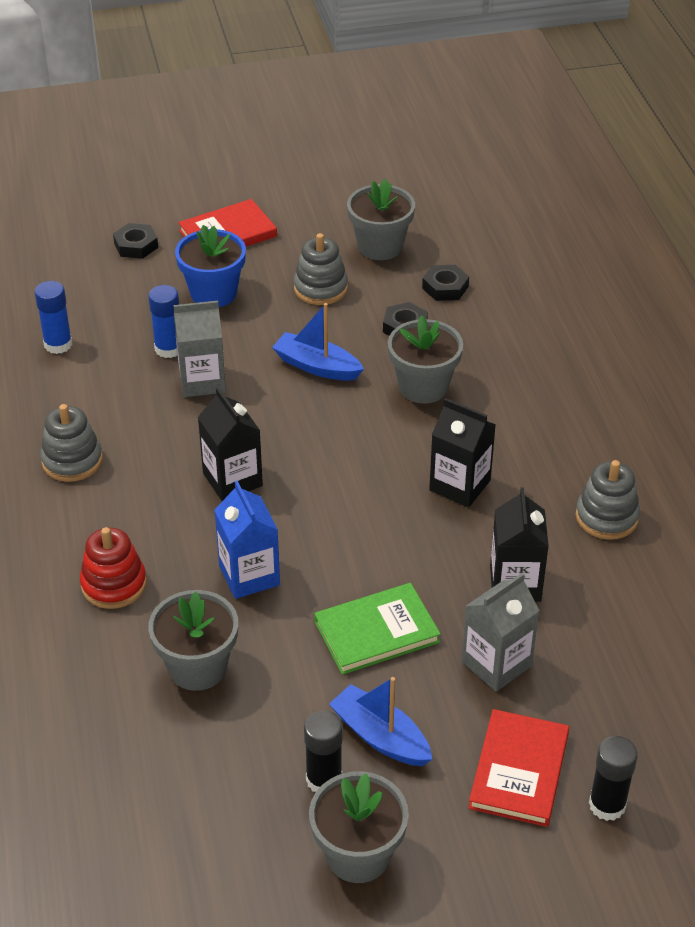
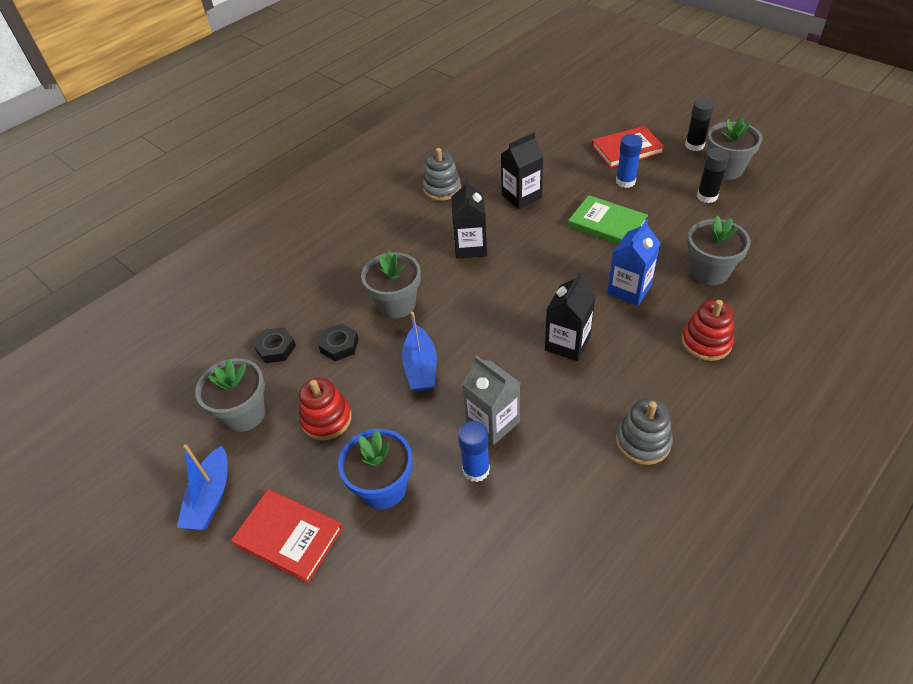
camera: 120 degrees left, 5 degrees up
(58, 344) = (539, 557): blue glue stick -> blue glue stick (625, 181)
(136, 245) = (355, 605): black nut -> none
(320, 288) = (326, 419): grey stacking toy -> red stacking toy
(380, 736) = (663, 192): blue boat -> blue boat (210, 497)
(496, 664) = (578, 180): grey carton -> none
(607, 805) = (612, 123): black glue stick -> black glue stick (694, 145)

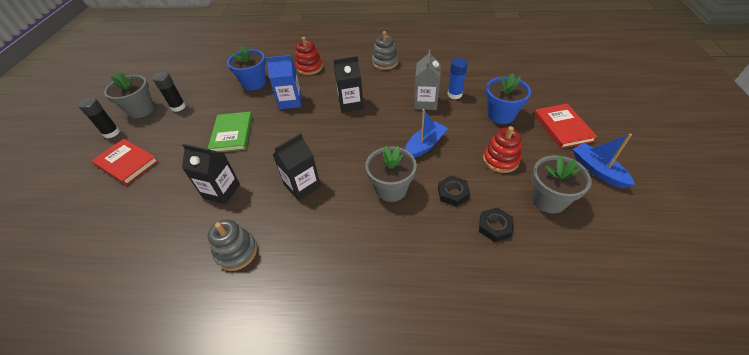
camera: 130 degrees left, 0 degrees up
(210, 497) = (597, 170): blue boat -> blue boat turned 90 degrees counterclockwise
(625, 181) = (175, 146): blue glue stick -> none
(709, 271) = (254, 83): grey flower pot -> blue flower pot

